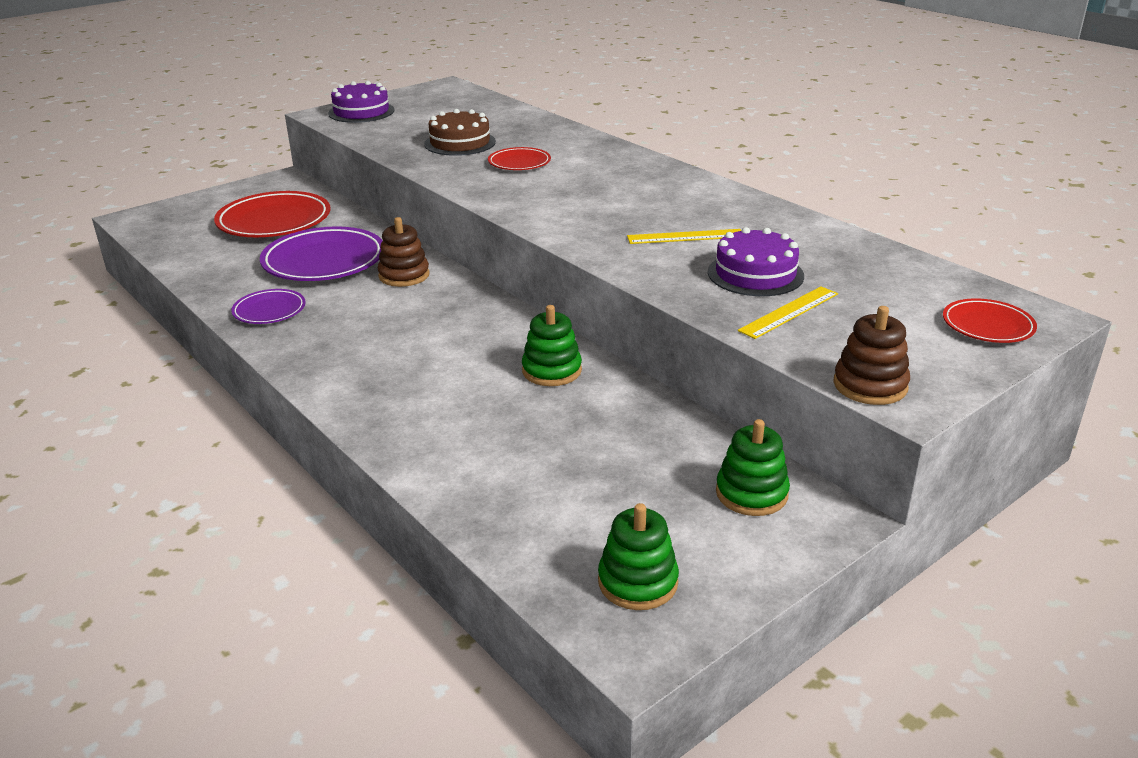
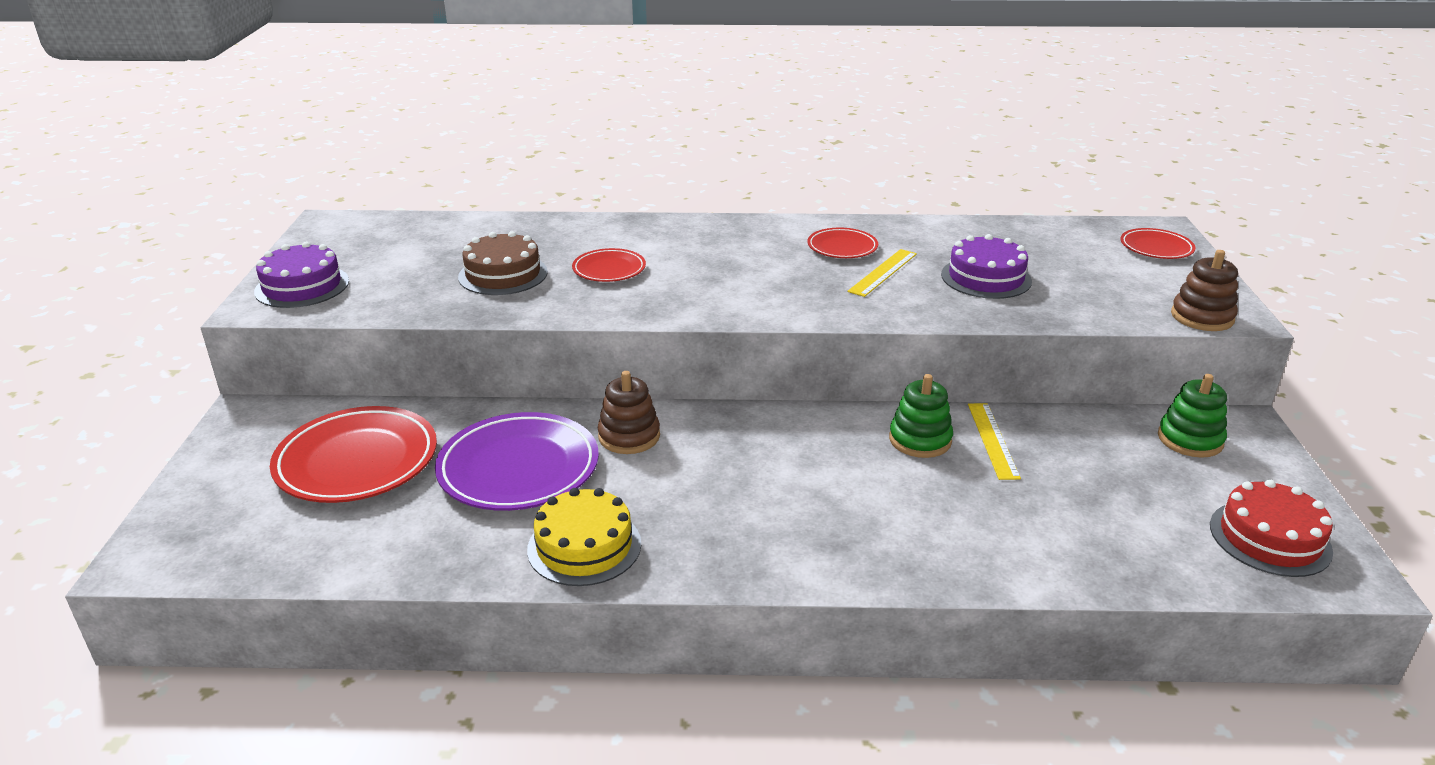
camera: 50 degrees left, 0 degrees up
(269, 311) = (584, 546): purple plate -> yellow cake
(638, 582) = (1269, 538): green stacking toy -> red cake
(700, 211) = (842, 247): none -> red plate
(789, 312) = (1064, 294): yellow ruler -> yellow ruler (993, 440)

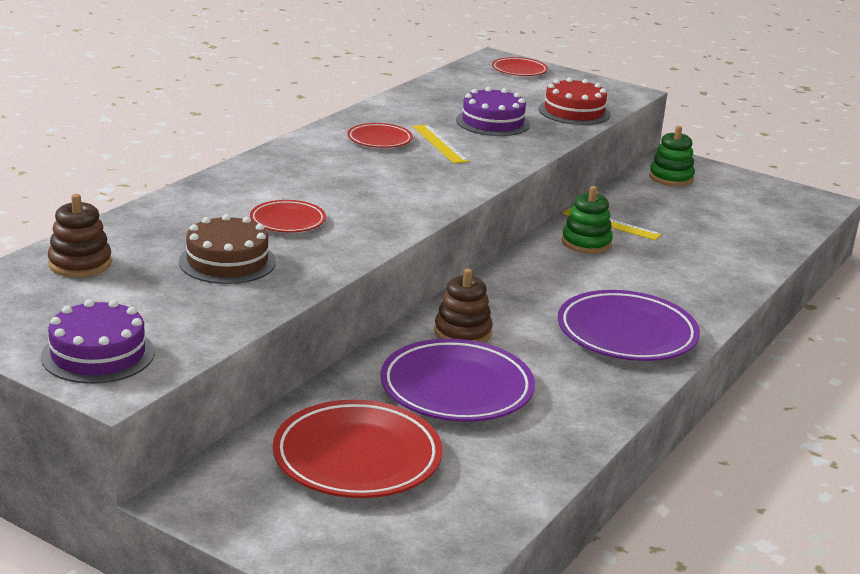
camera: 60 degrees left, 5 degrees down
(584, 546) = (590, 393): yellow cake -> none
(741, 529) = (626, 333): none -> purple plate
(1202, 317) = (619, 98): brown stacking toy -> brown stacking toy (80, 264)
(1269, 538) = (777, 202): red cake -> red cake (574, 112)

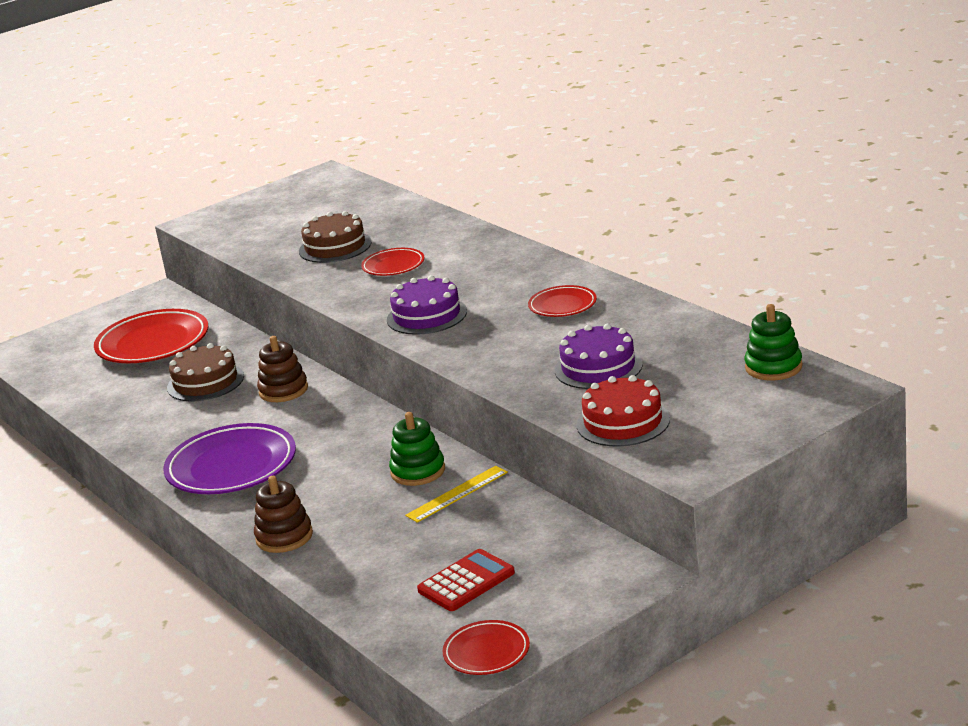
camera: 115 degrees right, 0 degrees up
(80, 264) = (361, 203): brown stacking toy -> brown stacking toy (284, 537)
(98, 354) = (234, 216): purple cake -> purple cake (427, 315)
(440, 143) = (542, 335): yellow ruler -> none
(456, 388) = (205, 382): purple plate -> brown cake
(519, 70) = (791, 400): red plate -> red plate (486, 652)
(671, 177) = (576, 561): green stacking toy -> green stacking toy (773, 367)
(722, 209) = (466, 581): none -> red calculator

